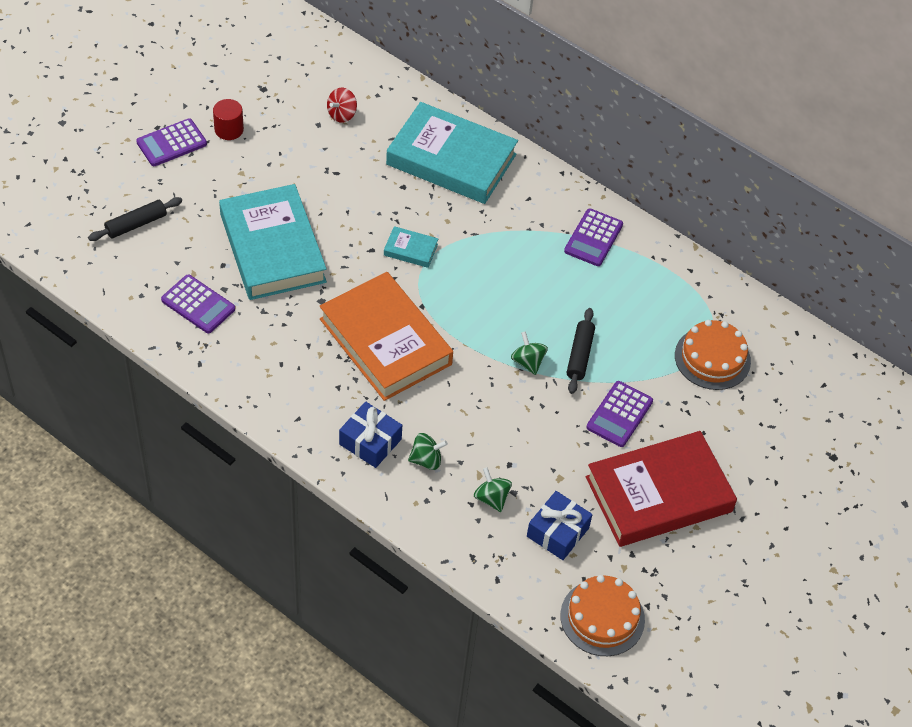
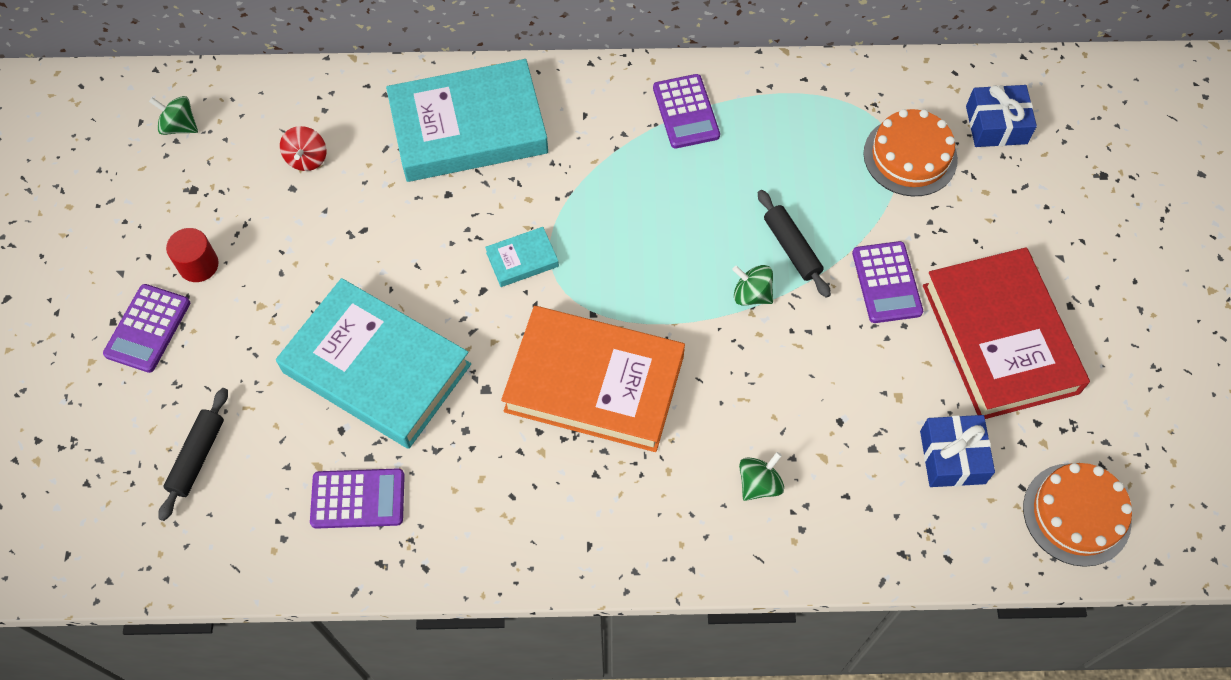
camera: 35 degrees left, 10 degrees up
(370, 442) = (686, 510): blue gift -> blue gift (996, 125)
(491, 498) = (859, 473): green spinning top -> green spinning top (179, 126)
(658, 494) = (999, 338): red book -> red book turned 45 degrees counterclockwise

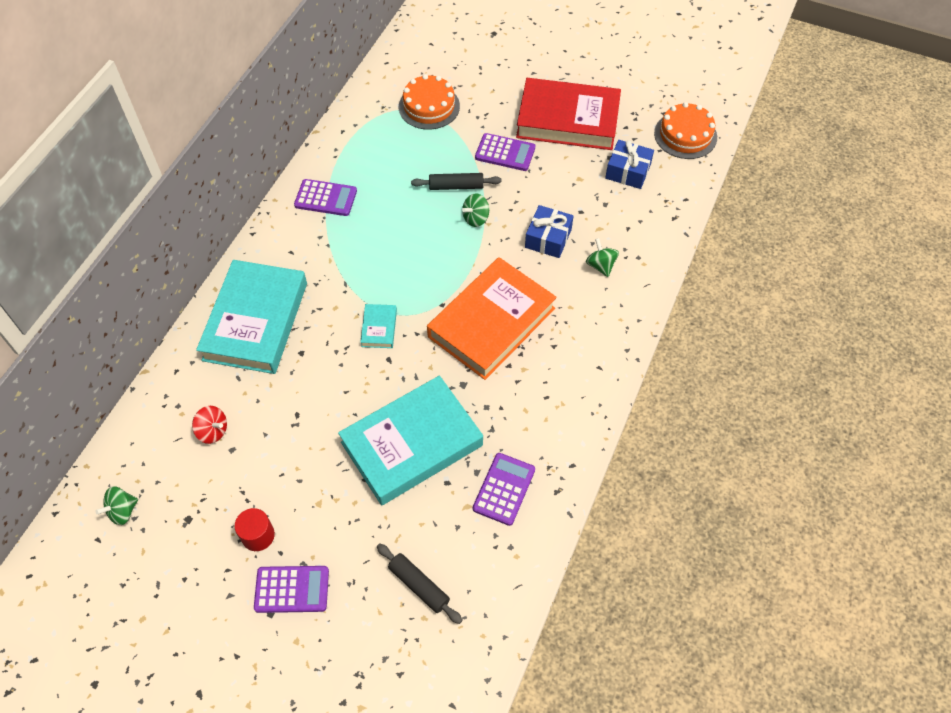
camera: 65 degrees left, 5 degrees down
(148, 328) = (292, 589): purple calculator -> purple calculator turned 45 degrees counterclockwise
(996, 125) = (433, 61): blue gift -> blue gift (548, 238)

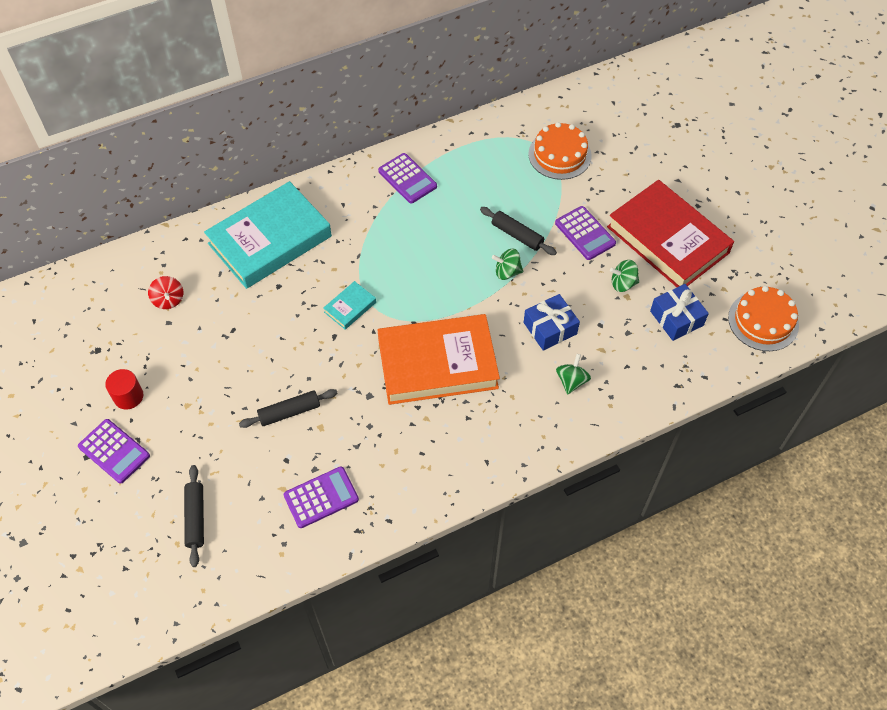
camera: 40 degrees right, 0 degrees up
(122, 511) = (65, 313): green spinning top -> green spinning top (623, 283)
(412, 444) = (289, 412): turquoise book -> black rolling pin

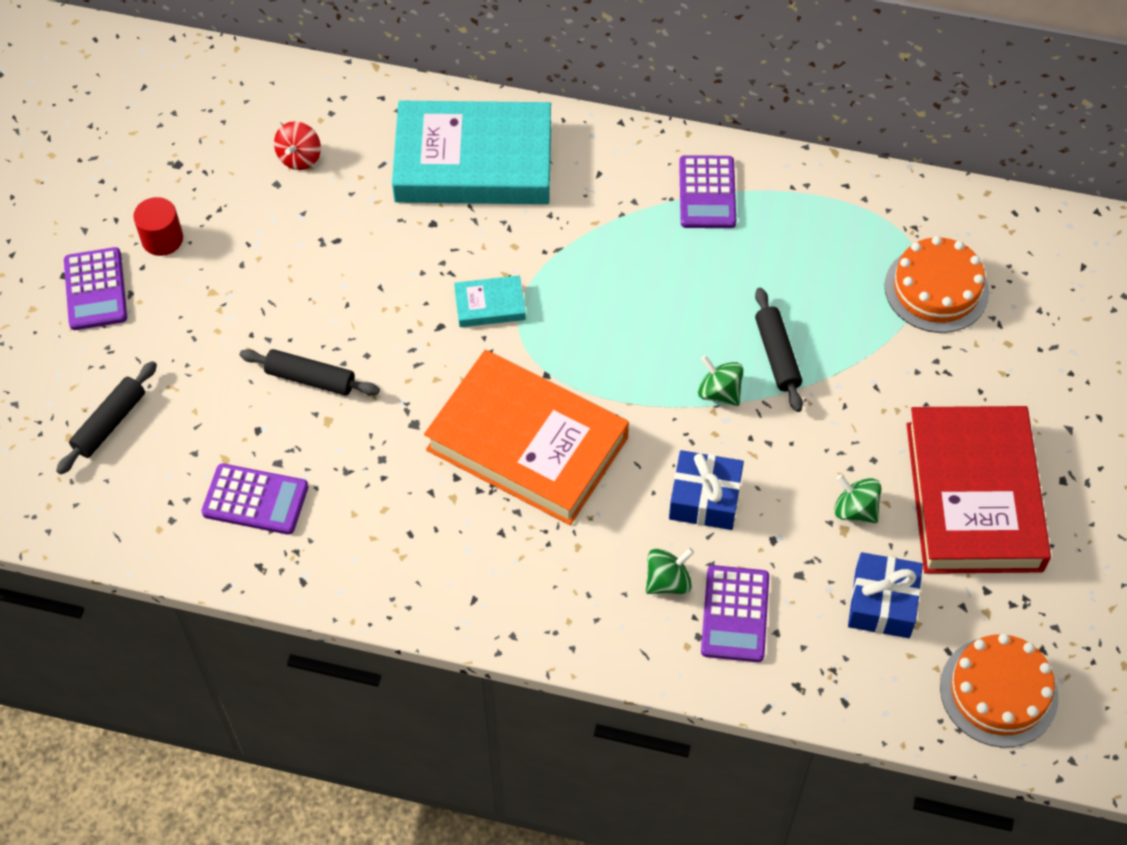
camera: 40 degrees right, 0 degrees up
(585, 233) = (868, 412): purple calculator -> purple calculator (735, 614)

